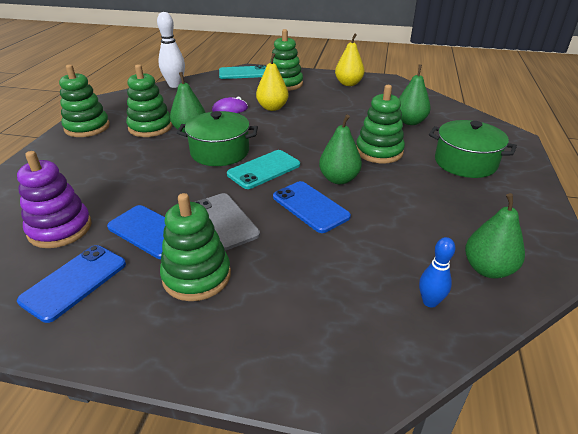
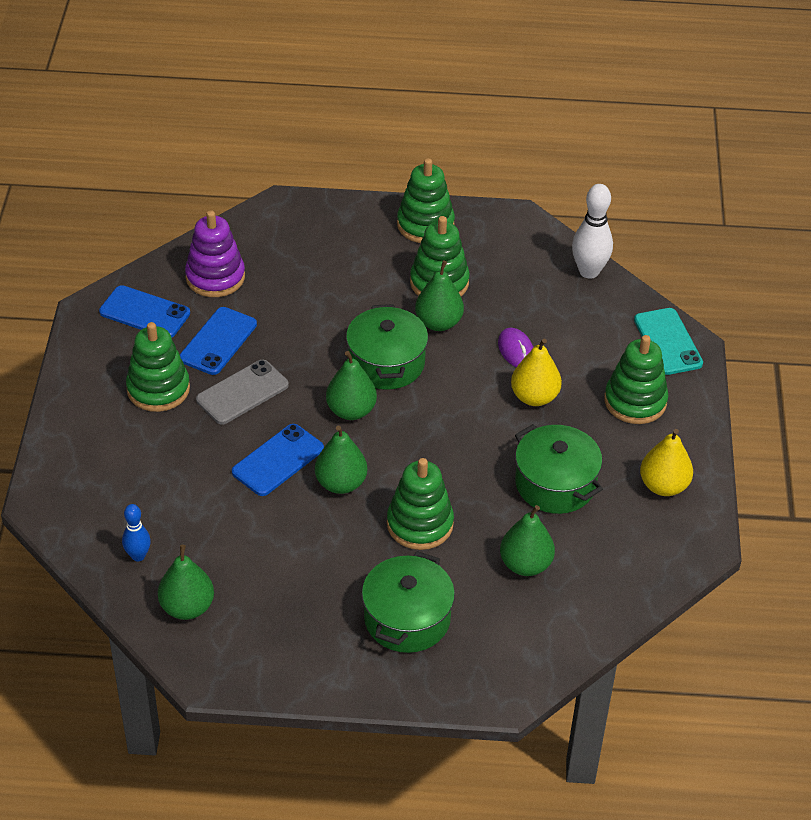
camera: 80 degrees right, 10 degrees up
(264, 169) = (351, 410): turquoise phone -> green pear
(345, 108) = (555, 484): none -> green pot

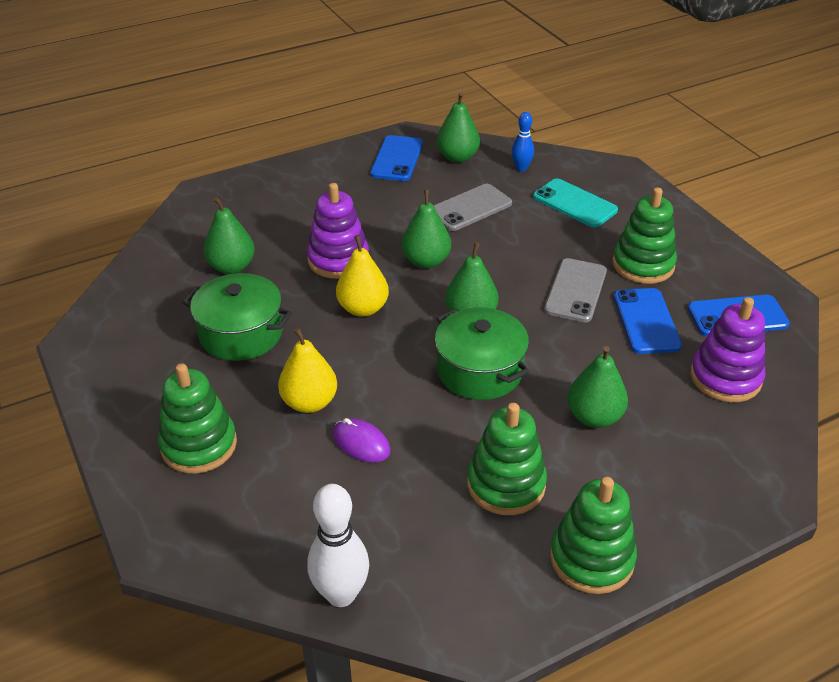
camera: 150 degrees right, 5 degrees down
(242, 527) = (470, 208): none -> grey phone
(278, 460) = (491, 256): blue phone -> blue phone (397, 159)
(407, 618) = (301, 204): green pot -> none
(420, 524) = (338, 260): green stacking toy -> purple stacking toy
(438, 323) = (466, 435): green pear -> green pear (594, 417)
(663, 486) = (133, 374): yellow pear -> yellow pear (363, 308)
(667, 342) = (190, 537): turquoise phone -> turquoise phone (575, 203)

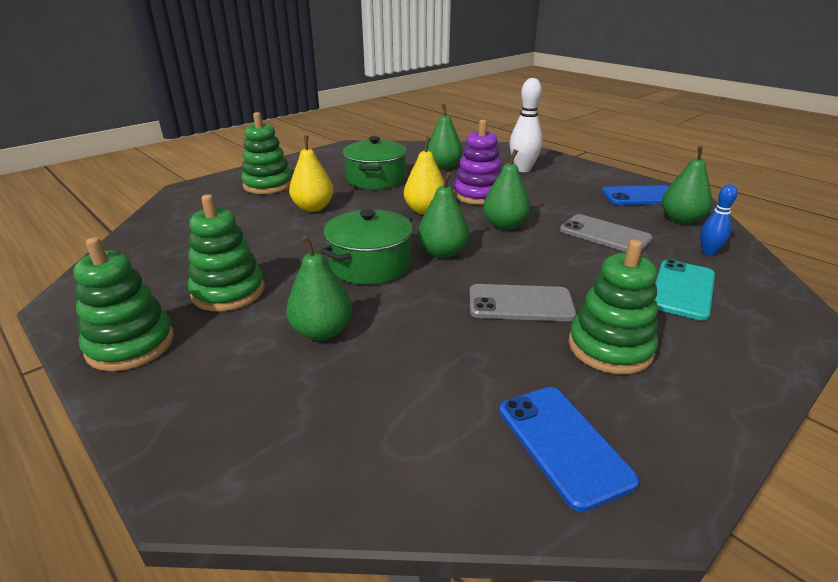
camera: 75 degrees right, 10 degrees down
(341, 594) = (130, 242): white bowling pin -> white bowling pin (523, 169)
(361, 443) = (274, 229): purple mouse -> none
(646, 321) = (498, 357): blue phone -> none
(725, 377) = (420, 434): purple stacking toy -> none

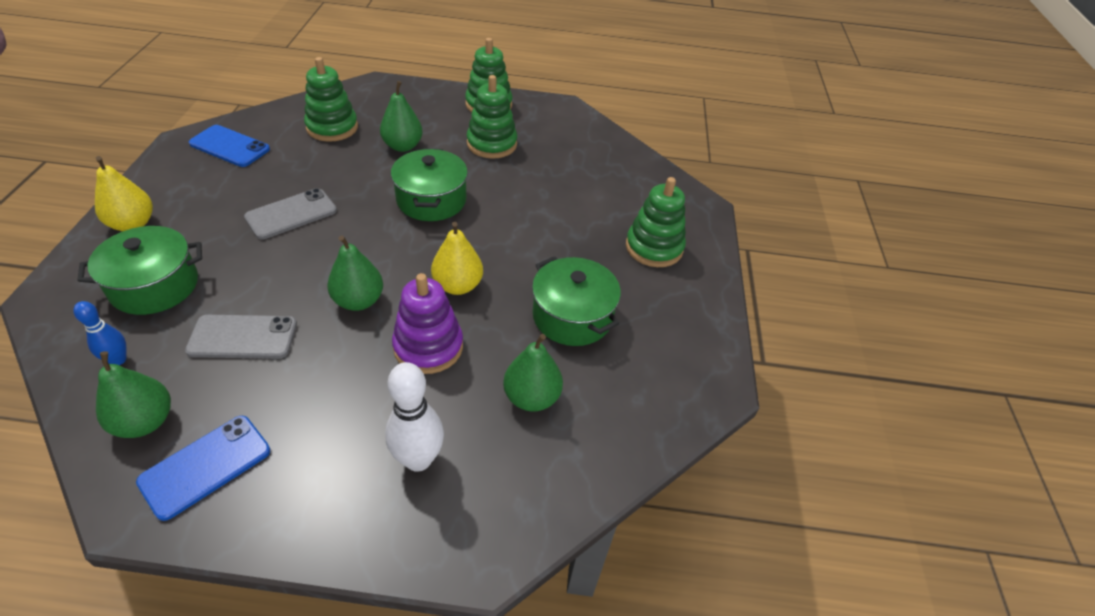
camera: 135 degrees right, 15 degrees up
(313, 208) = (561, 237): yellow pear -> yellow pear (133, 224)
(442, 253) = (388, 236): green pear -> none
(610, 348) = (214, 205): green stacking toy -> green stacking toy (332, 127)
(683, 289) = (155, 286): turquoise phone -> green pot

